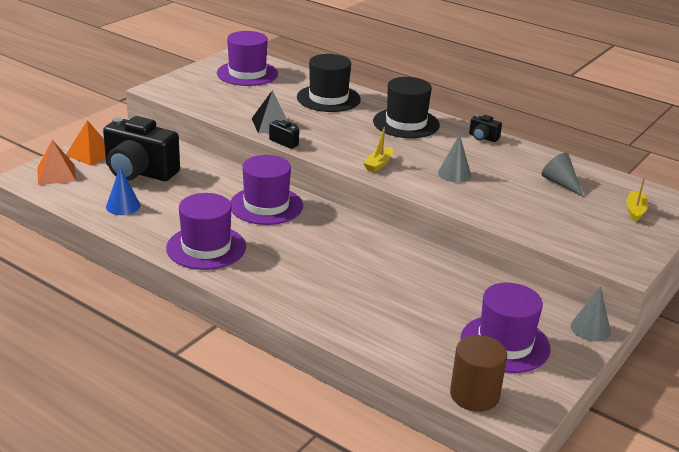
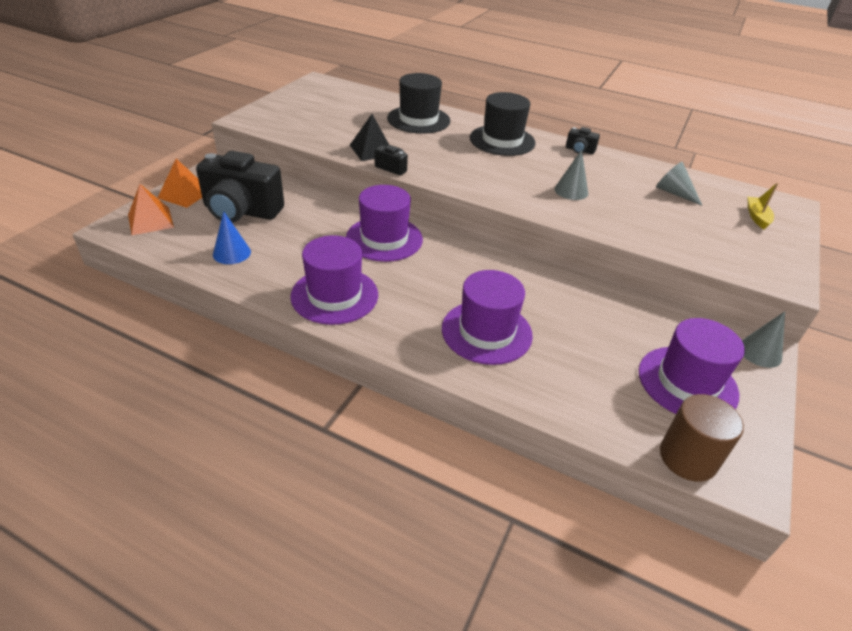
camera: 10 degrees left, 10 degrees up
(247, 73) = (331, 99): purple hat -> purple hat (486, 332)
(378, 164) = (494, 186): yellow boat -> none

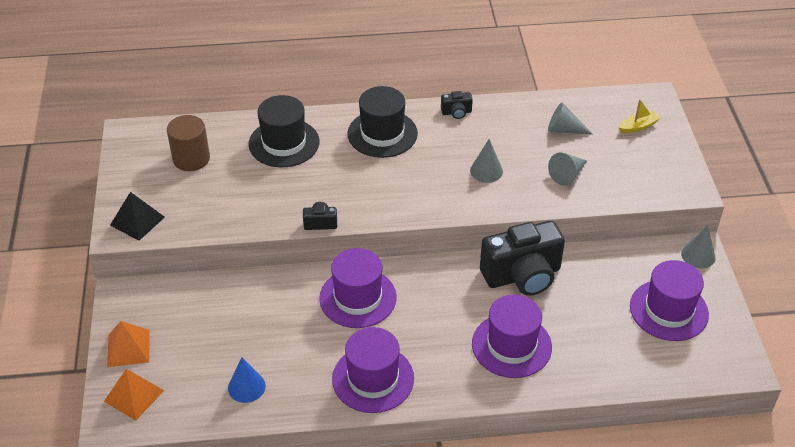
camera: 30 degrees left, 5 degrees up
(241, 211) = (204, 337): black camera -> black camera (522, 275)
(372, 150) = (281, 209): black pyramid -> black pyramid (137, 221)
(650, 221) = (567, 174): none -> grey cone
(687, 458) = (701, 371): brown cylinder -> brown cylinder (191, 159)
(757, 217) = (638, 126): yellow boat -> yellow boat turned 90 degrees clockwise

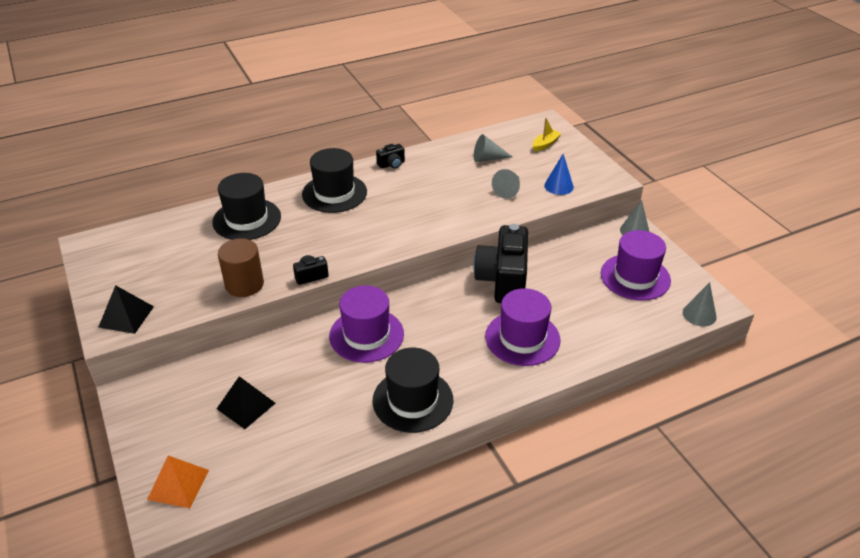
camera: 20 degrees left, 5 degrees down
(128, 348) = (155, 440): orange pyramid -> none
(191, 159) = (161, 251): brown cylinder -> brown cylinder (244, 284)
(218, 338) = (246, 405): none -> black pyramid
(246, 387) = (293, 442): blue cone -> blue cone (558, 186)
(373, 379) = (413, 400): purple hat -> black hat
(486, 171) = (439, 202): grey cone -> grey cone (699, 314)
(522, 275) = (503, 280): black camera -> black camera turned 135 degrees clockwise

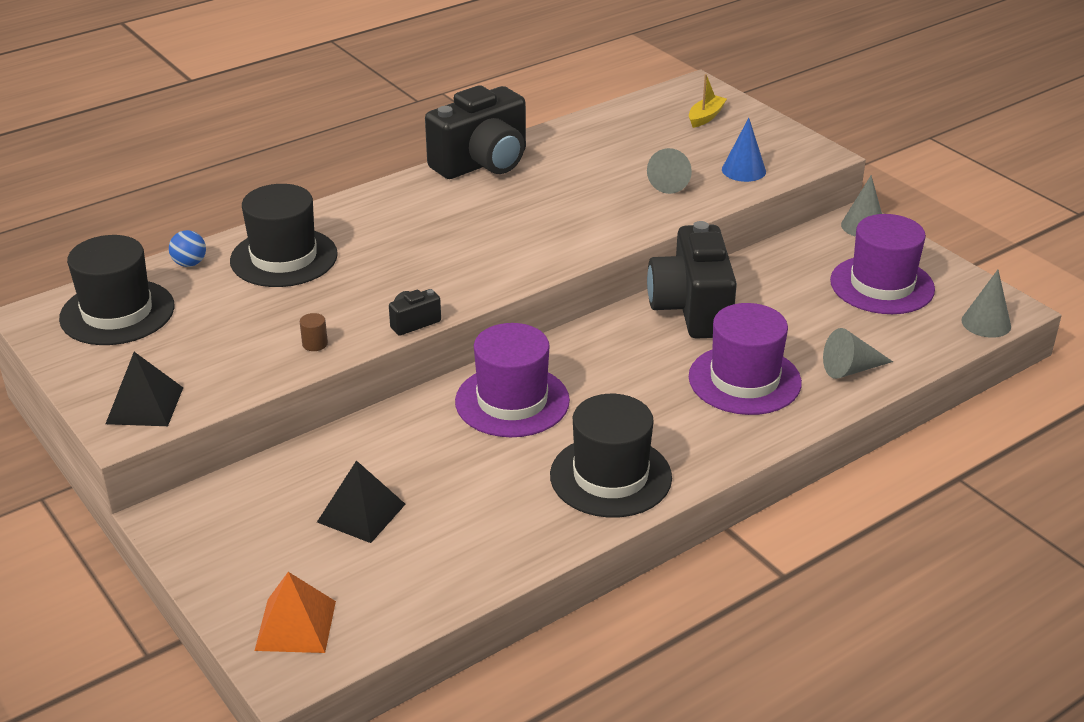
camera: 10 degrees left, 5 degrees down
(189, 217) = (189, 263): none -> blue ball
(244, 284) = (315, 344): brown cylinder -> brown cylinder, size x0.43
(334, 193) = (408, 210): black hat -> black hat (117, 312)
(391, 164) = (482, 163): black camera -> black camera, size x2.35
(487, 158) = (626, 143): grey cone -> grey cone (850, 369)

